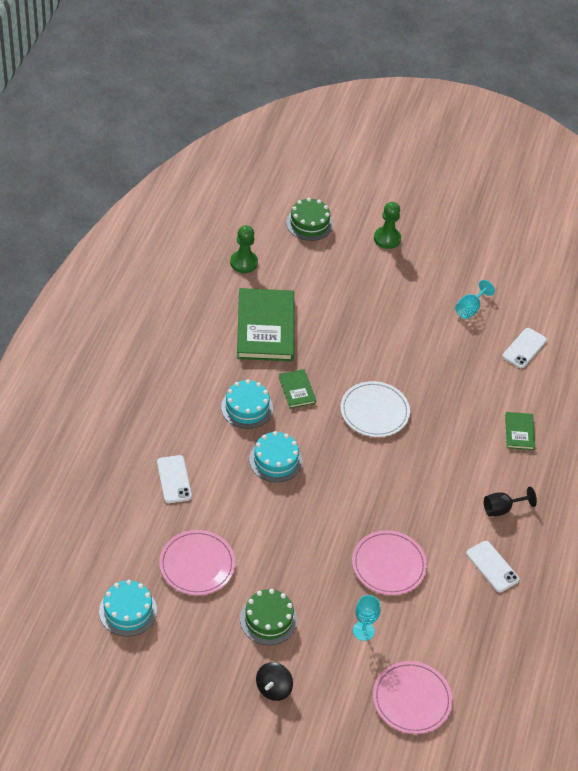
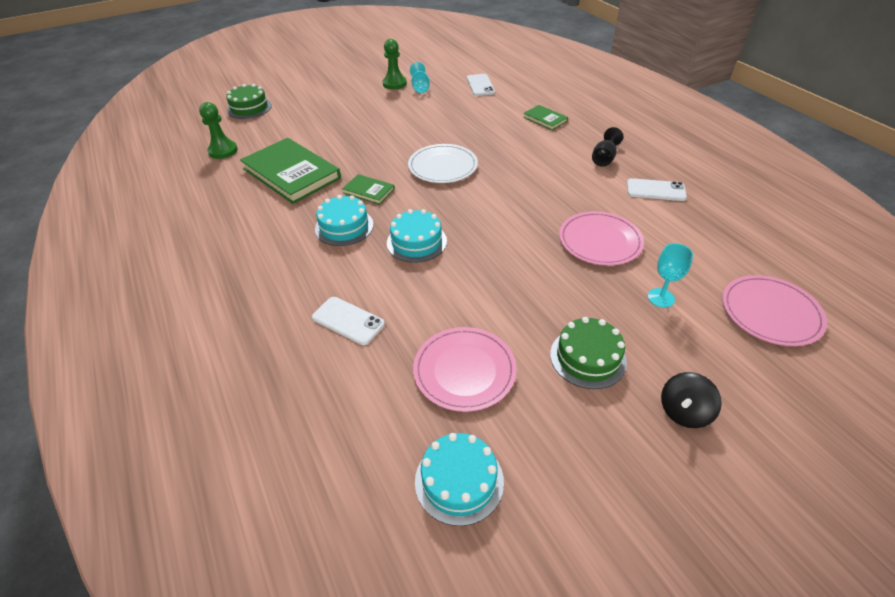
camera: 40 degrees left, 5 degrees down
(273, 688) = (684, 411): black spinning top -> black spinning top turned 60 degrees clockwise
(387, 239) = (316, 87): green pawn -> green pawn (394, 84)

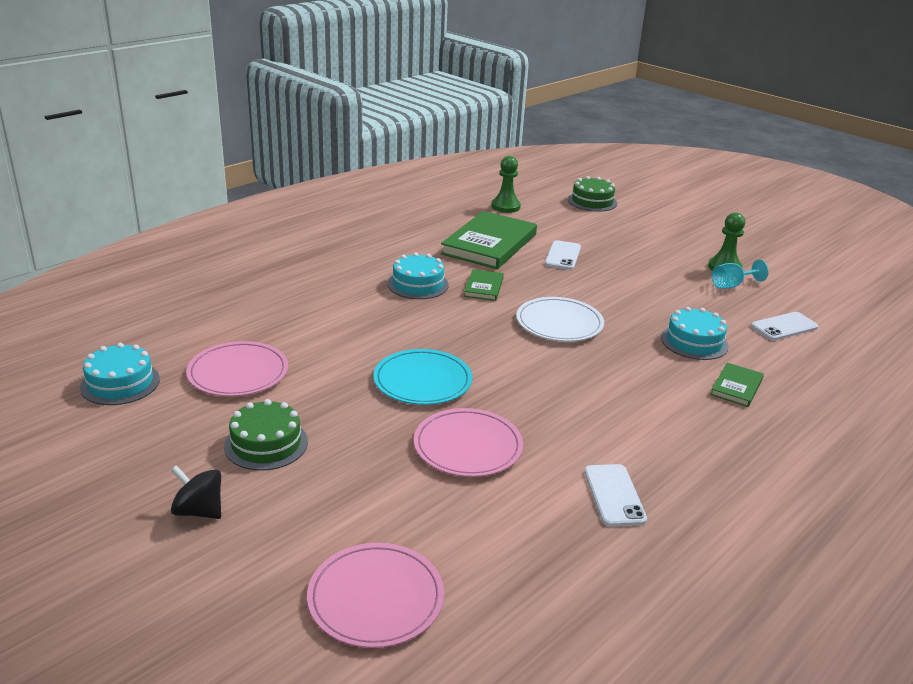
camera: 70 degrees right, 15 degrees down
(348, 321) = (288, 308): white phone -> white phone (563, 256)
(416, 242) = (411, 325): turquoise cake -> turquoise cake (694, 342)
(507, 249) = (422, 381): none -> turquoise plate
(604, 158) = (668, 445): black goblet -> none
(661, 298) = (375, 497): turquoise goblet -> none

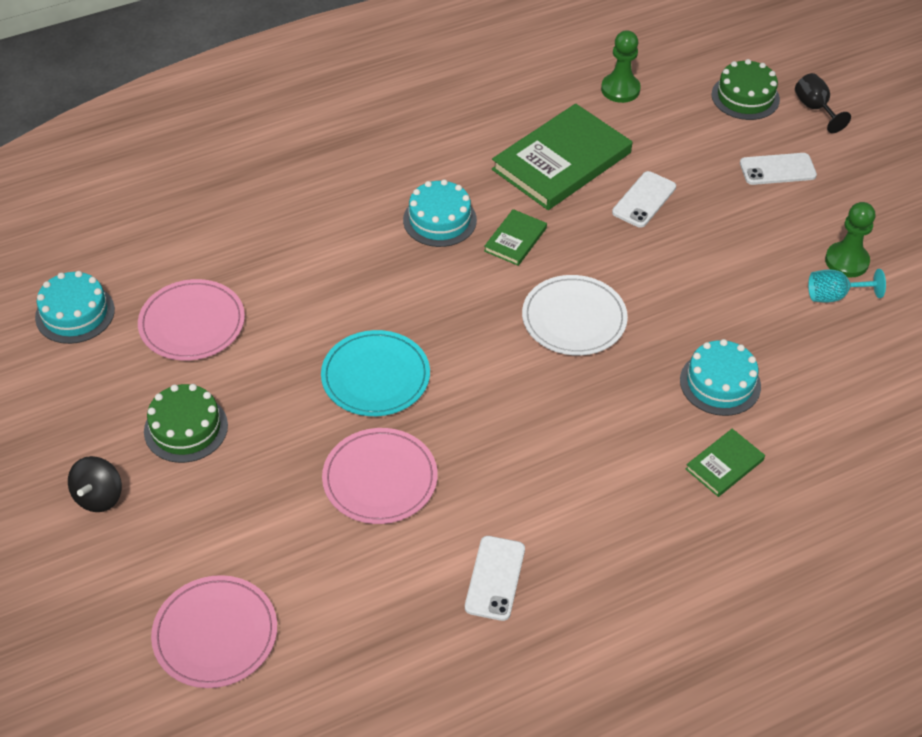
camera: 20 degrees right, 20 degrees up
(199, 511) = (99, 496): black spinning top -> black spinning top turned 120 degrees counterclockwise
(641, 202) = (815, 109): none -> black goblet
(784, 327) = (852, 382): white phone -> white phone (777, 169)

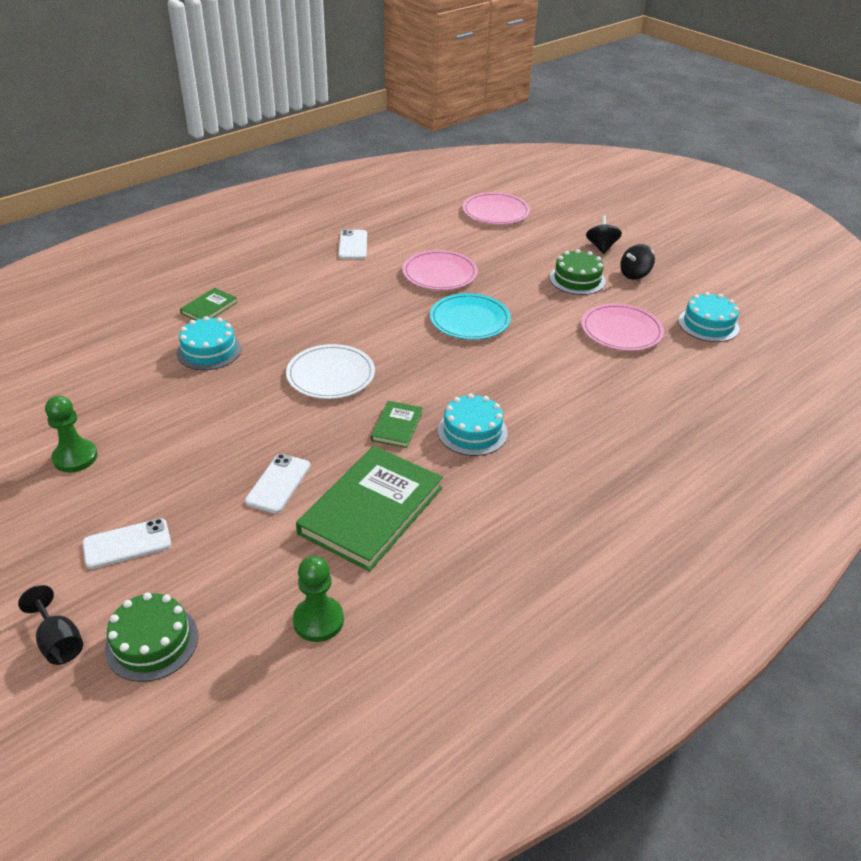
camera: 165 degrees right, 10 degrees down
(95, 423) = (635, 274): none -> black spinning top
(834, 296) = (96, 425): turquoise goblet -> none

